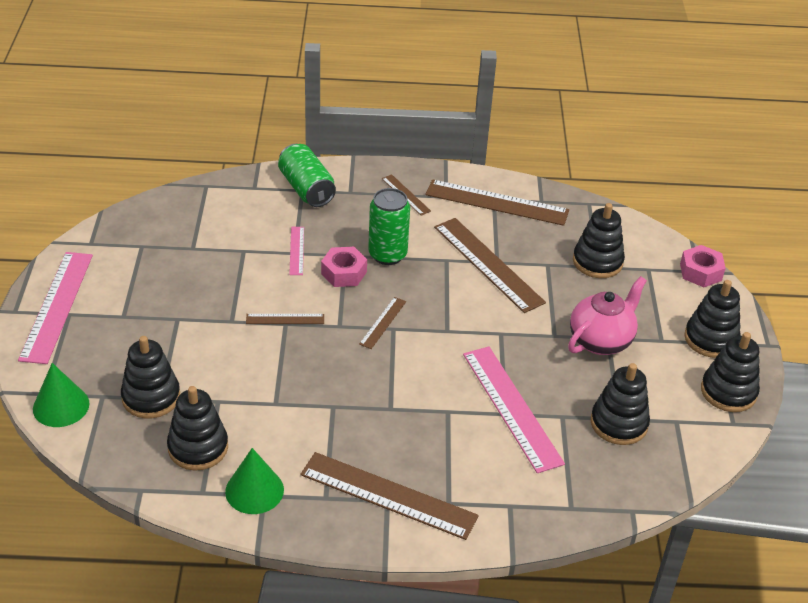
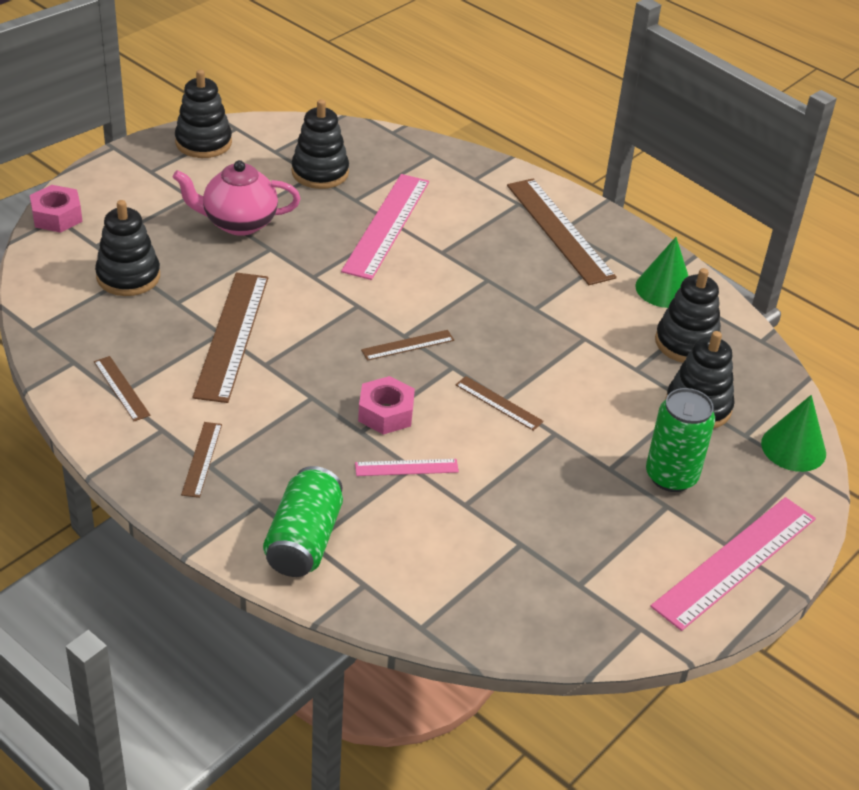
camera: 140 degrees left, 0 degrees up
(296, 250) = (406, 467): pink ruler -> pink ruler turned 45 degrees clockwise
(387, 255) = (316, 404): green can -> green can (671, 476)
(496, 203) = (121, 388): brown ruler -> brown ruler, size x0.49
(711, 339) = (149, 174): black stacking toy -> none

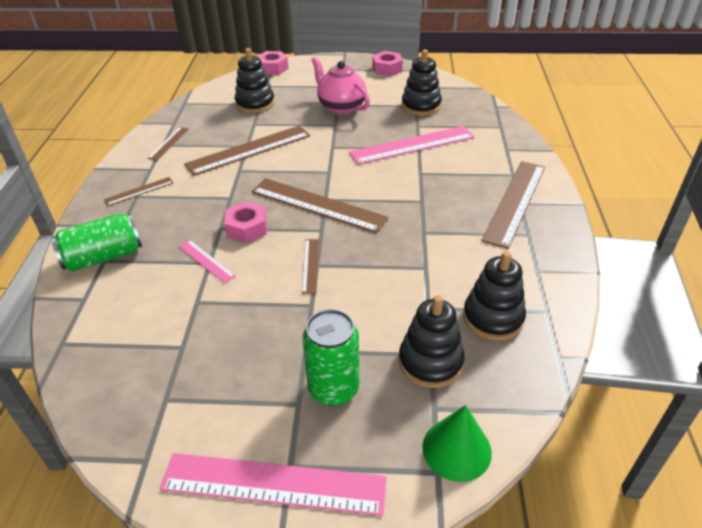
camera: 55 degrees right, 0 degrees up
(203, 142) = (387, 69): black stacking toy -> pink nut
(407, 345) = (318, 205): brown ruler -> brown ruler, size x2.05
(664, 289) = (534, 276): green cone -> none

